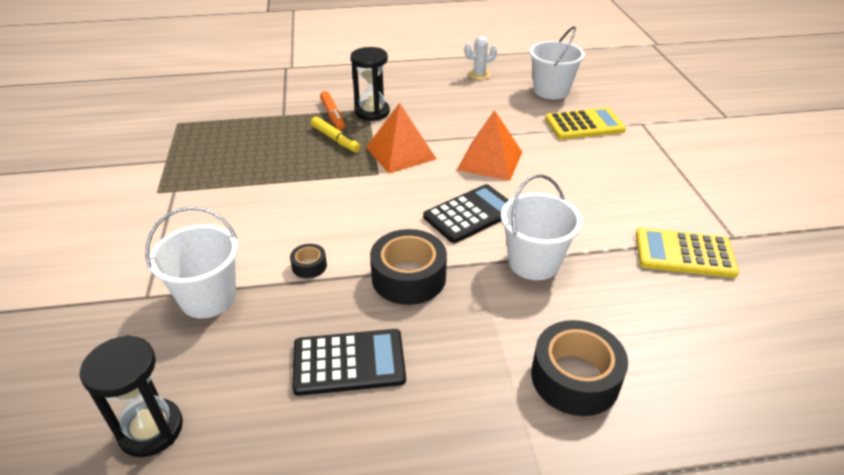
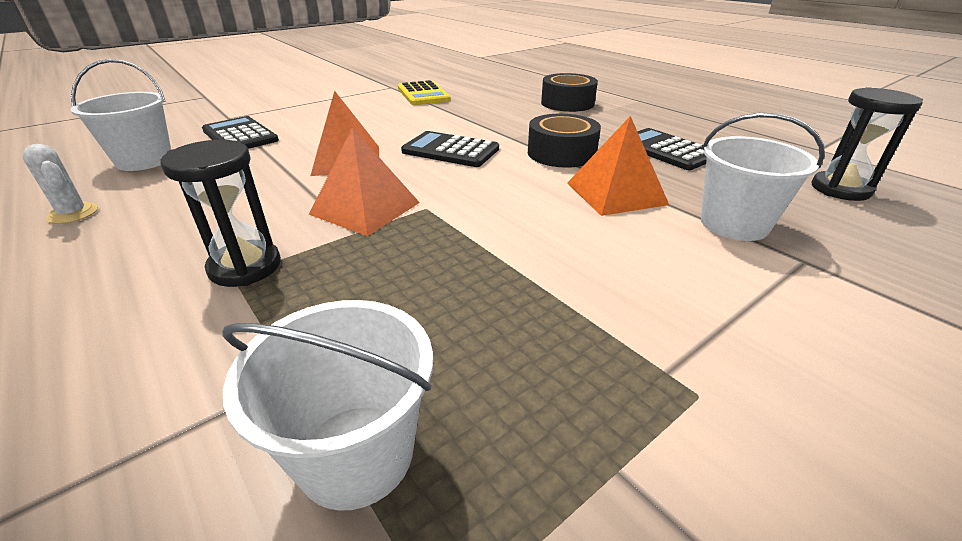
camera: 120 degrees left, 5 degrees down
(309, 266) = (616, 193): black tape -> orange pyramid
(332, 115) = (271, 305): orange marker -> none
(335, 139) = (361, 269): yellow marker -> none
(533, 262) = (485, 123): white bucket -> white bucket (356, 454)
(584, 125) = (240, 135): yellow calculator -> black calculator

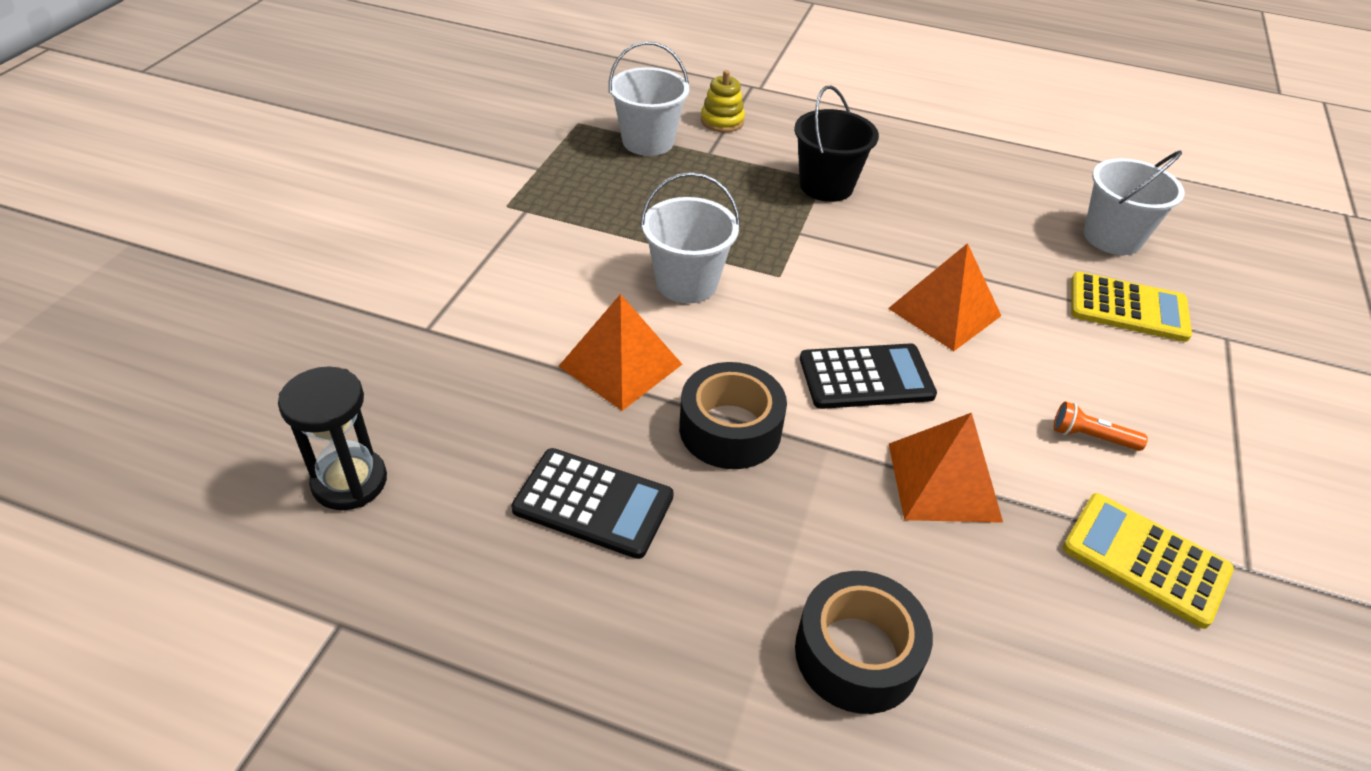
camera: 145 degrees right, 10 degrees up
(73, 213) = (1016, 177): white cactus -> none
(164, 451) = (722, 121): none -> yellow stacking toy
(240, 135) = (1128, 308): black calculator -> yellow calculator
(245, 267) = (826, 186): black hourglass -> black bucket
(365, 208) = (827, 257): orange pyramid -> orange pyramid (943, 481)
(375, 113) = (1091, 437): none -> orange flashlight
(734, 224) = (488, 358): white bucket -> white bucket (686, 283)

